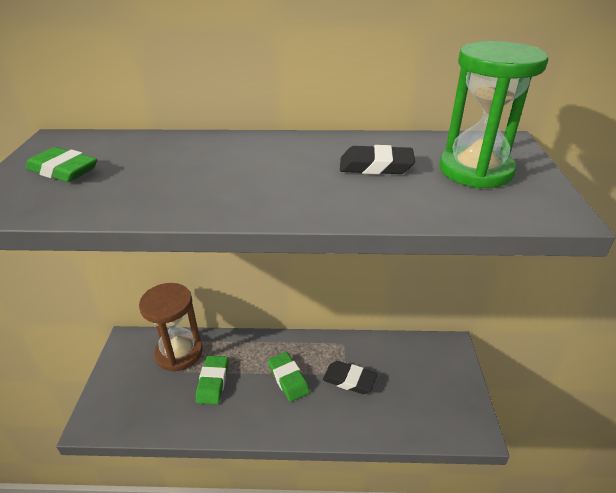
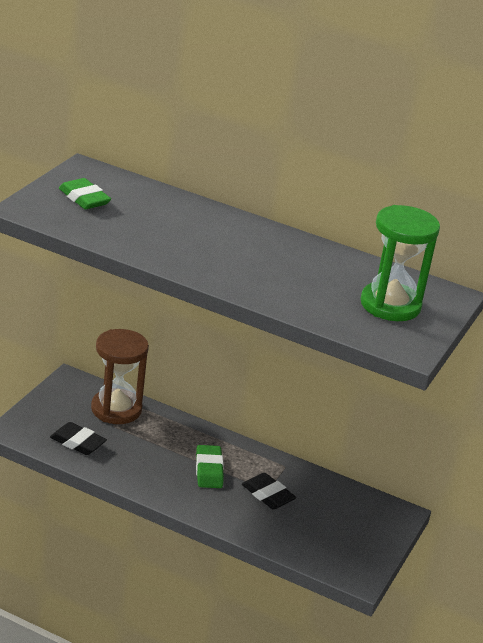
camera: 20 degrees right, 5 degrees down
(213, 382) = (136, 444): green eraser -> none
(376, 166) = (316, 275): black eraser -> black eraser (77, 442)

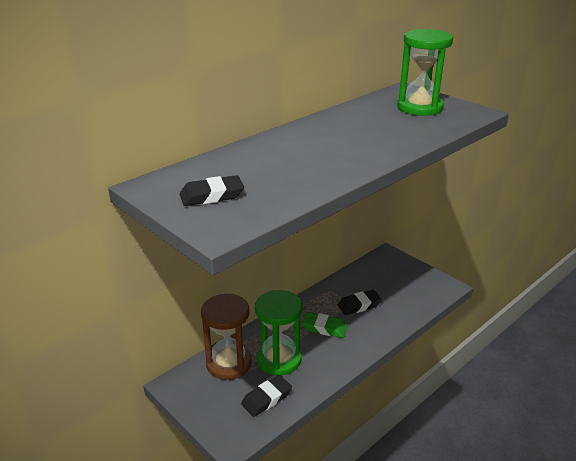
camera: 65 degrees left, 0 degrees up
(84, 198) = (212, 196): green eraser -> black eraser
(139, 443) = (279, 359): none -> green hourglass

